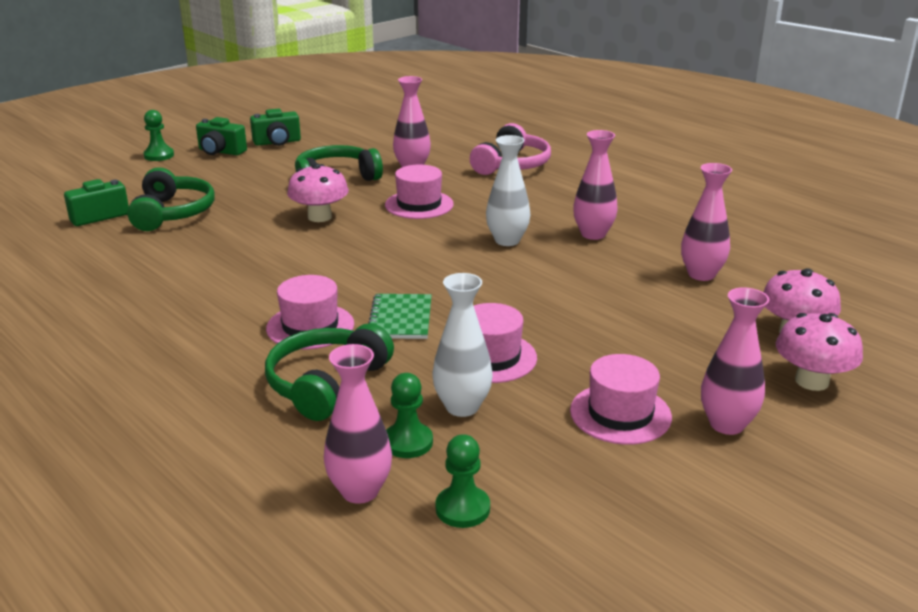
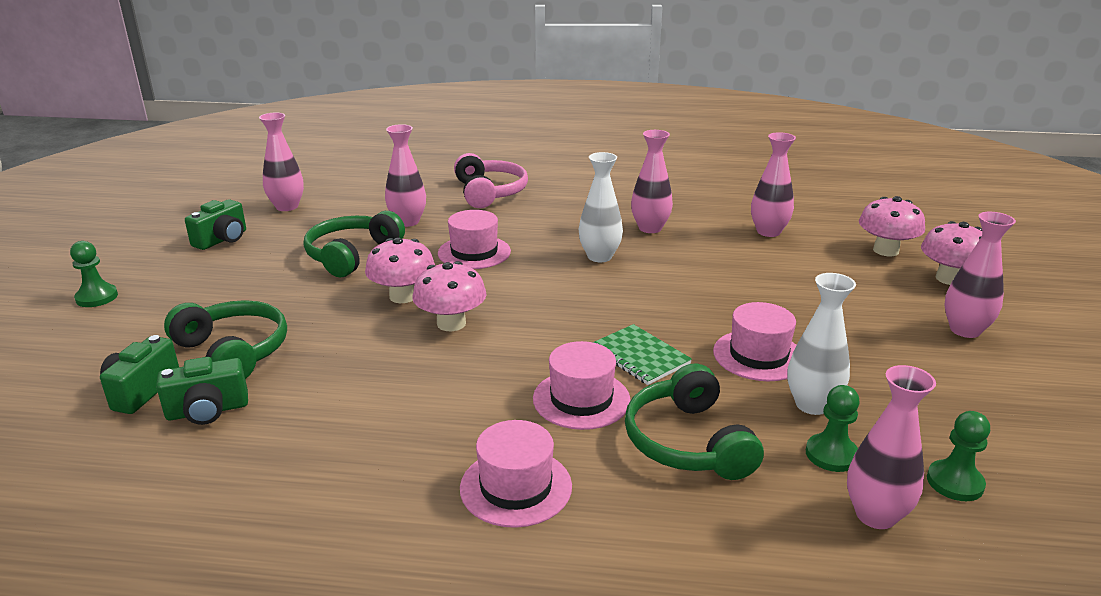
camera: 40 degrees left, 0 degrees up
(221, 152) = (171, 269): green camera -> green camera (207, 411)
(318, 246) = (451, 323): none -> pink mushroom
(351, 132) = (287, 207): none -> pink vase
(620, 414) = (905, 355): pink hat -> pink hat (516, 487)

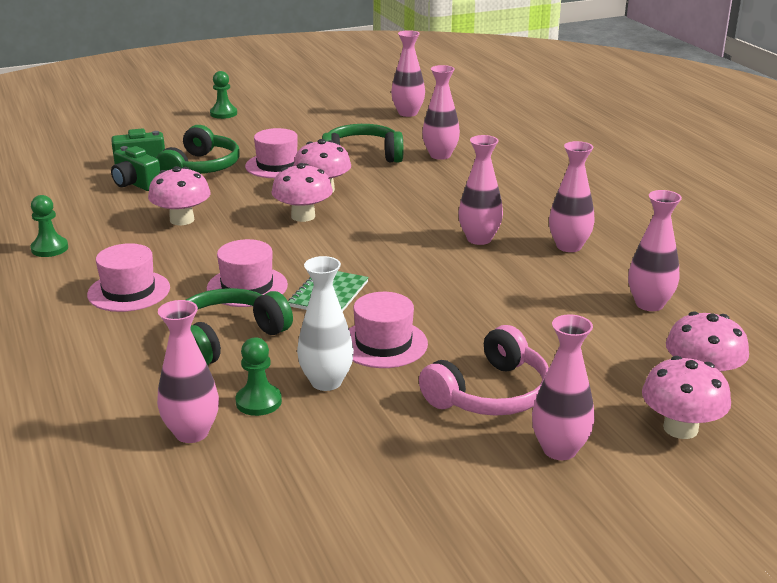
camera: 60 degrees right, 0 degrees up
(222, 239) = (333, 114): green camera -> none
(363, 401) = (182, 220): none -> pink mushroom
(474, 252) = (421, 192): pink hat -> pink hat (277, 165)
(489, 192) = (539, 166): pink headphones -> pink headphones (490, 393)
(599, 256) = (479, 239): white vase -> pink vase
(955, 482) = (264, 467): green pawn -> green pawn (49, 248)

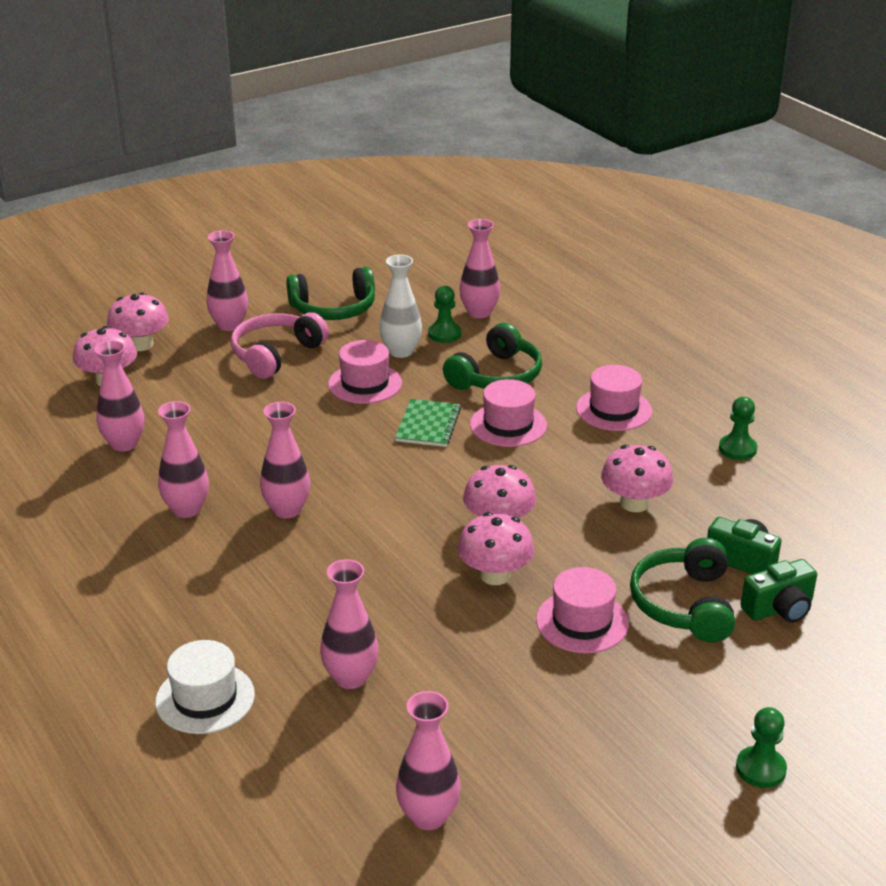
camera: 170 degrees right, 5 degrees up
(362, 156) = (468, 660): green headphones -> green headphones (333, 309)
(533, 154) = (205, 698): none -> white hat

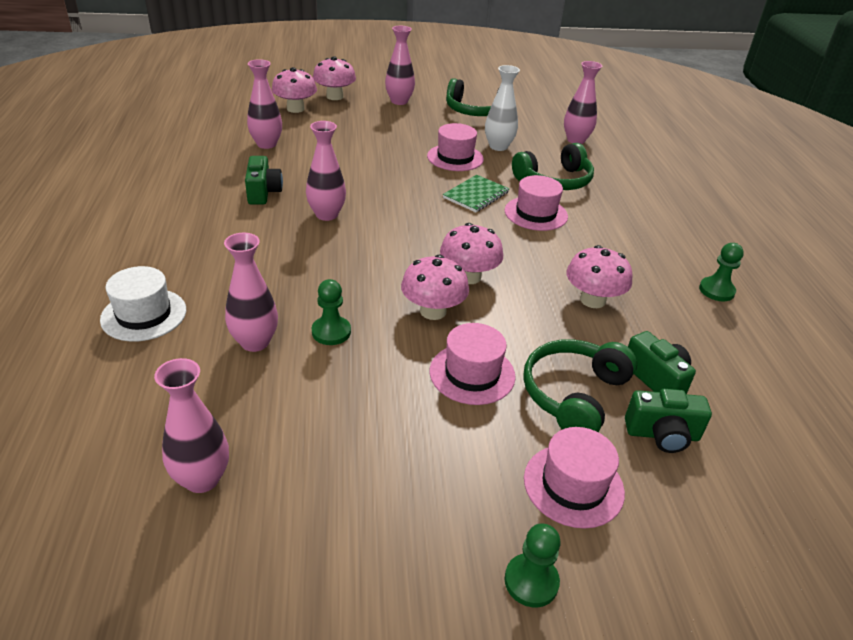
camera: 25 degrees right, 5 degrees up
(186, 509) = (263, 192): pink vase -> green camera
(276, 354) = (412, 125): pink headphones -> none
(444, 334) = (539, 145): green pawn -> green pawn (331, 332)
(613, 410) = (629, 229): pink hat -> pink hat (573, 485)

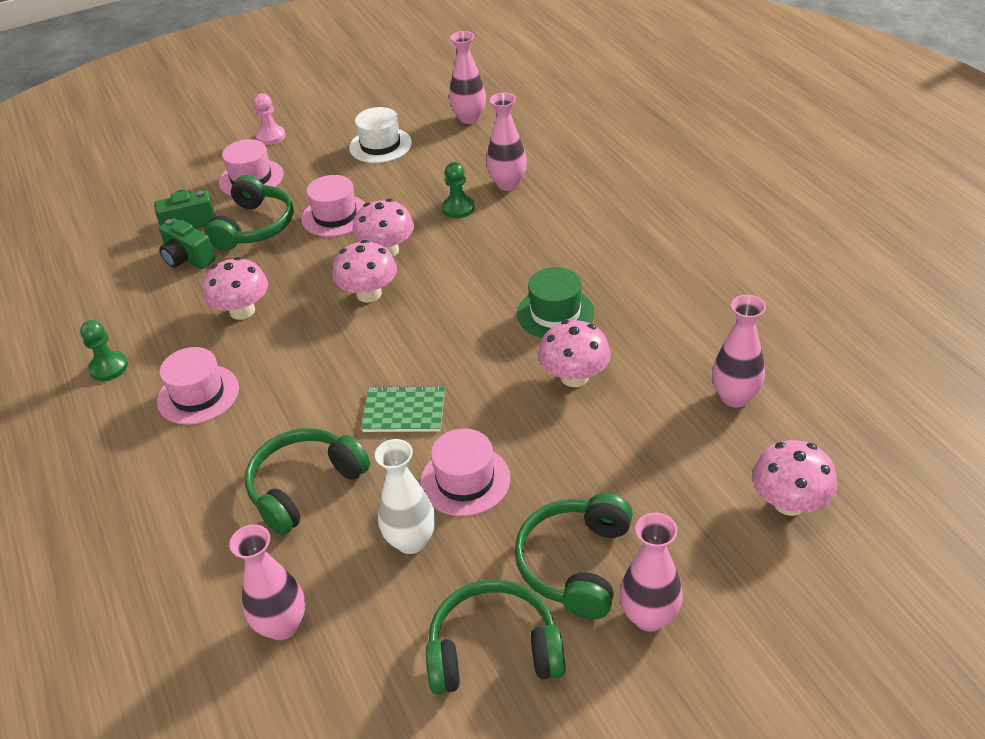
camera: 165 degrees right, 5 degrees up
(144, 315) = (606, 173): white hat -> white hat (380, 145)
(263, 192) = (649, 316): green camera -> none
(326, 215) = (555, 313): pink vase -> green hat
(334, 96) = (769, 576): pink mushroom -> pink mushroom (574, 377)
(418, 120) = (576, 564): none -> green headphones
(476, 195) = (404, 411): green notebook -> green notebook turned 75 degrees clockwise
(531, 581) = (271, 136): green pawn -> pink pawn
(536, 213) = (319, 407): pink hat -> pink hat (198, 394)

